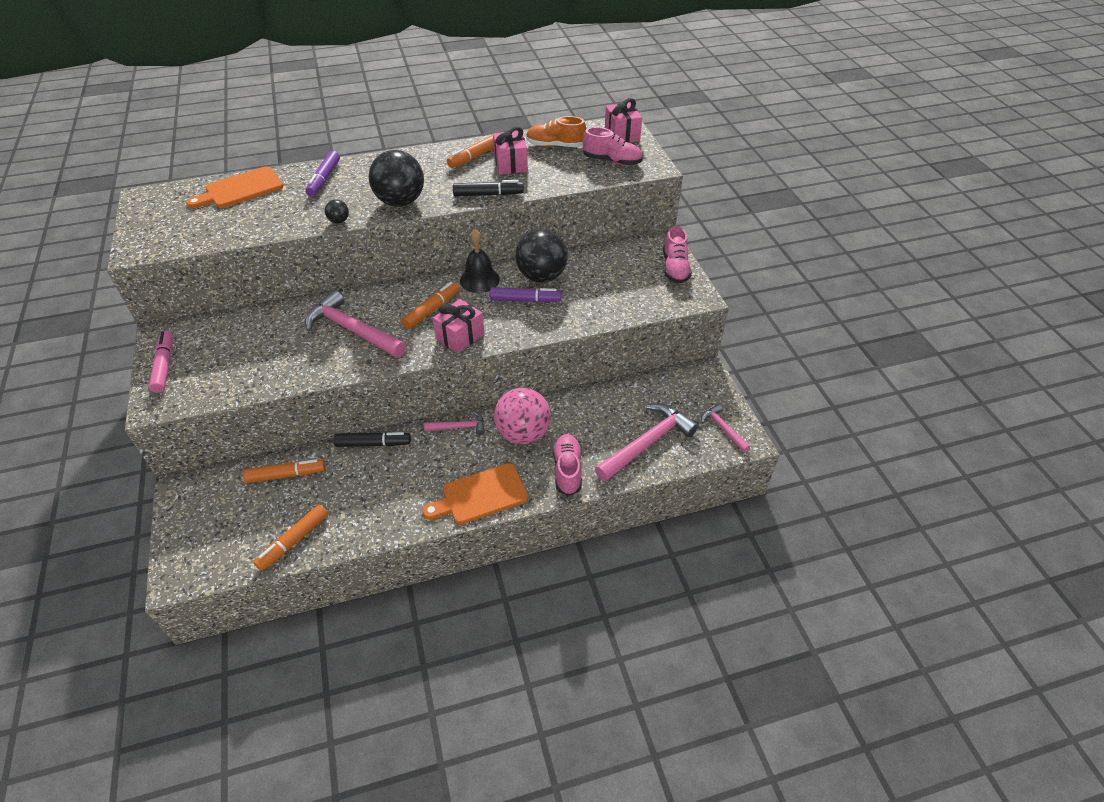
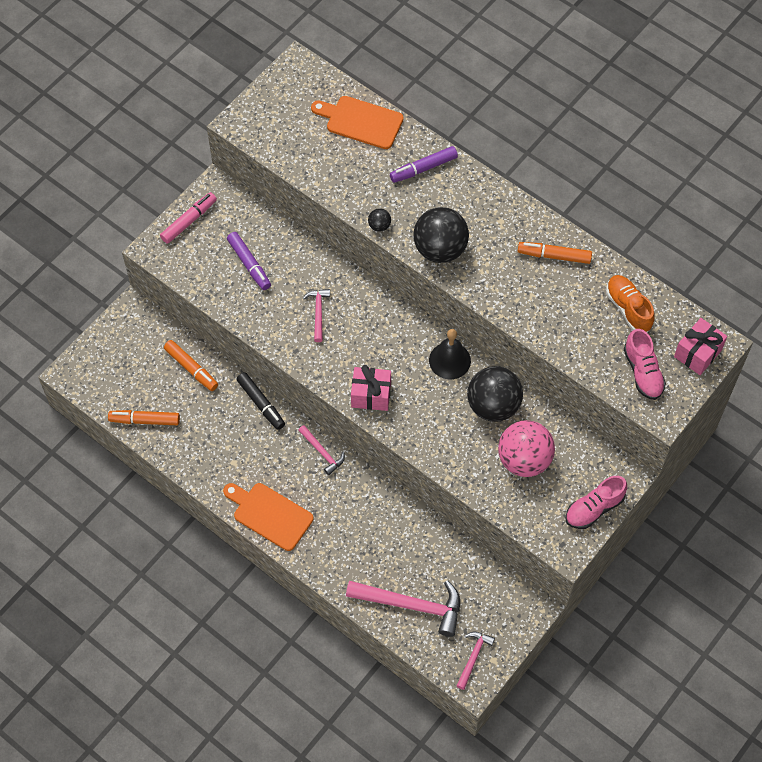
camera: 55 degrees right, 15 degrees up
(352, 330) = (318, 313): pink hammer -> pink hammer, size x0.53
(432, 309) = (385, 351): orange marker -> none
(488, 194) = (505, 307): black marker -> none
(510, 164) = (565, 292): pink gift -> none
(523, 433) = (351, 504): pink ball -> pink ball (524, 460)
(525, 300) = (452, 413): purple marker -> purple marker (249, 264)
(567, 470) = (339, 561): pink shoe -> none

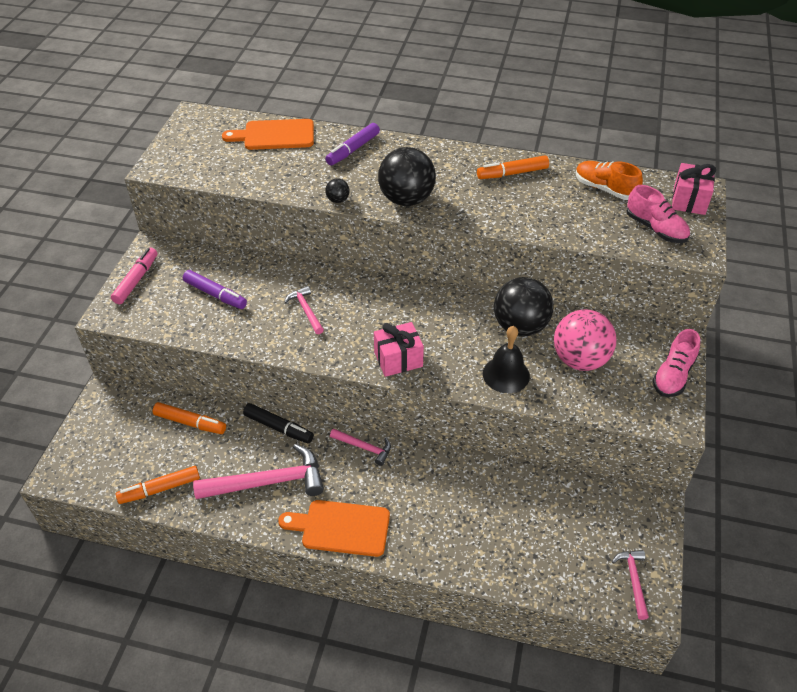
camera: 25 degrees left, 15 degrees down
(411, 605) = (538, 555): pink hammer -> pink hammer (268, 482)
(449, 360) = (455, 305): black bell -> black bell (506, 374)

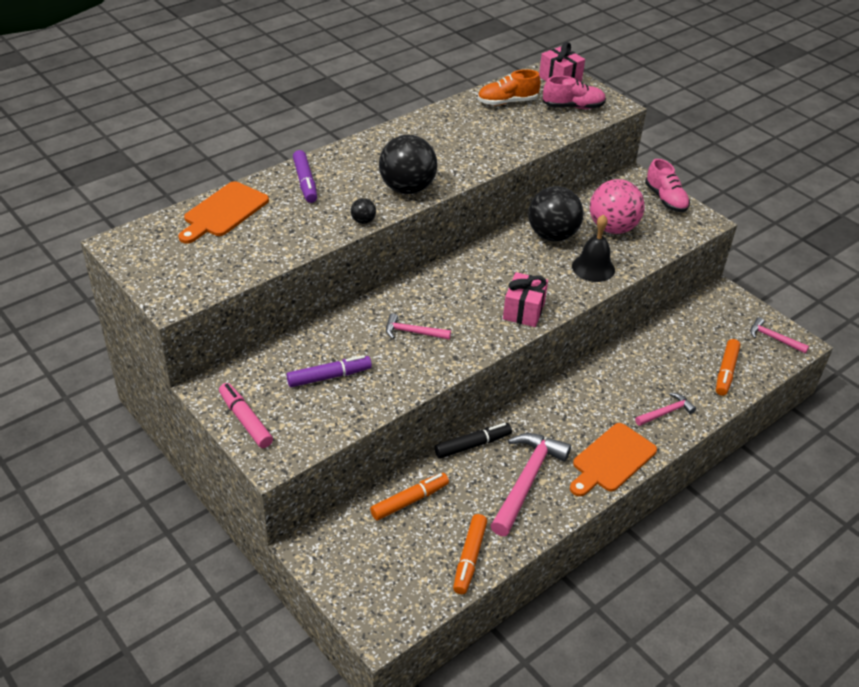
camera: 55 degrees left, 5 degrees down
(364, 447) = (543, 405): pink hammer -> pink hammer (666, 412)
(512, 173) = (439, 128): orange marker -> orange marker (726, 372)

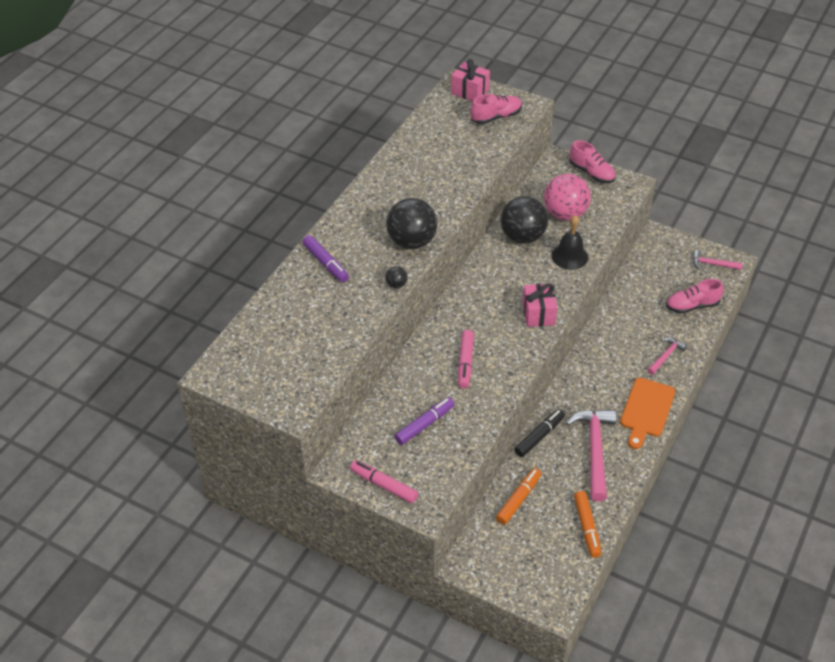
camera: 20 degrees left, 5 degrees up
(223, 212) = (278, 314): orange cutting board -> none
(413, 332) = (465, 363): pink hammer -> pink marker
(507, 102) = (440, 129): orange shoe -> none
(726, 372) = (692, 306): orange marker -> pink shoe

